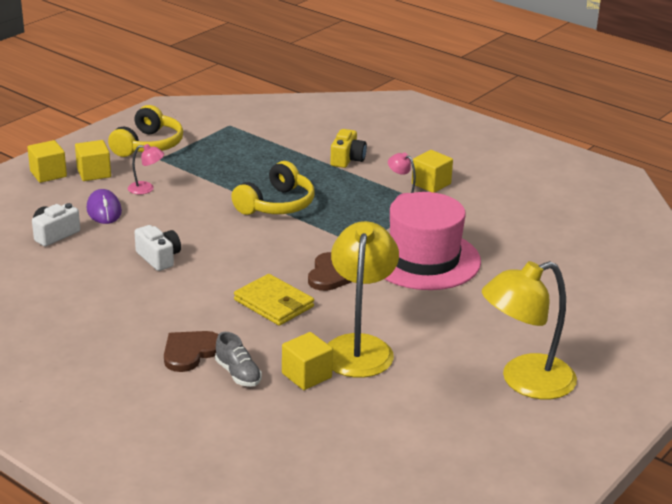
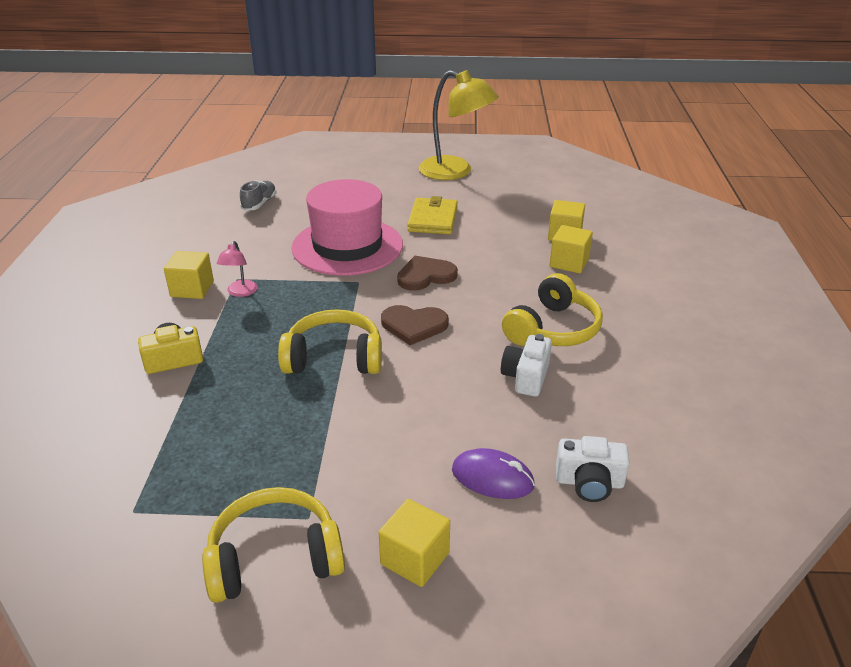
camera: 125 degrees left, 5 degrees up
(48, 174) = (469, 611): yellow cube -> yellow cube (569, 263)
(104, 210) = (492, 478): purple mouse -> purple mouse turned 75 degrees clockwise
(146, 188) = (402, 476): pink lamp -> none
(188, 293) = (553, 329): none -> yellow headphones
(190, 352) = (618, 289): brown heart -> brown heart (414, 325)
(238, 374) = (606, 259): grey shoe -> grey shoe (259, 204)
(274, 303) = (504, 283): yellow wallet -> yellow wallet (433, 219)
(359, 347) = (503, 230): yellow lamp -> none

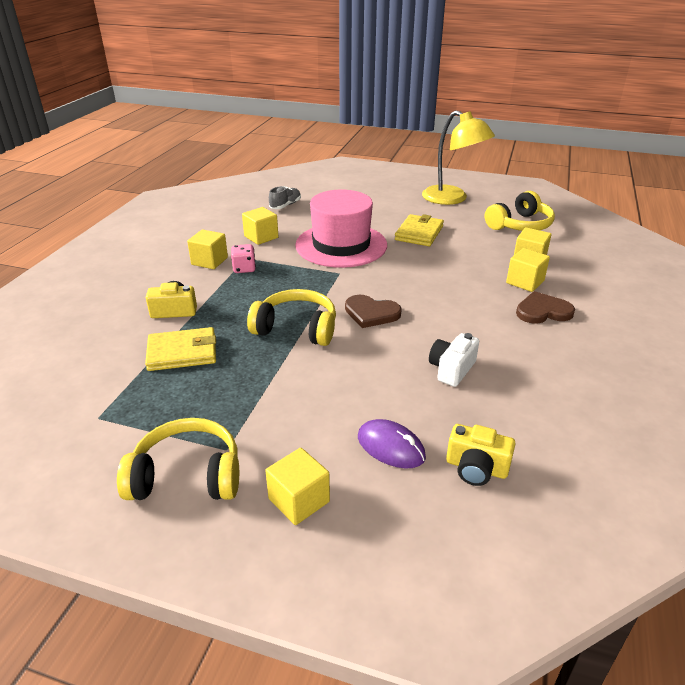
camera: 15 degrees right, 0 degrees up
(206, 411) = (182, 352): none -> yellow wallet
(240, 292) = (244, 268): pink lamp -> pink dice
(245, 249) = (261, 237): none -> yellow cube
(425, 276) = (396, 276): brown heart -> brown heart (543, 311)
(553, 329) = (490, 334): yellow headphones -> yellow headphones (520, 225)
(589, 482) = (476, 468): white camera -> yellow camera

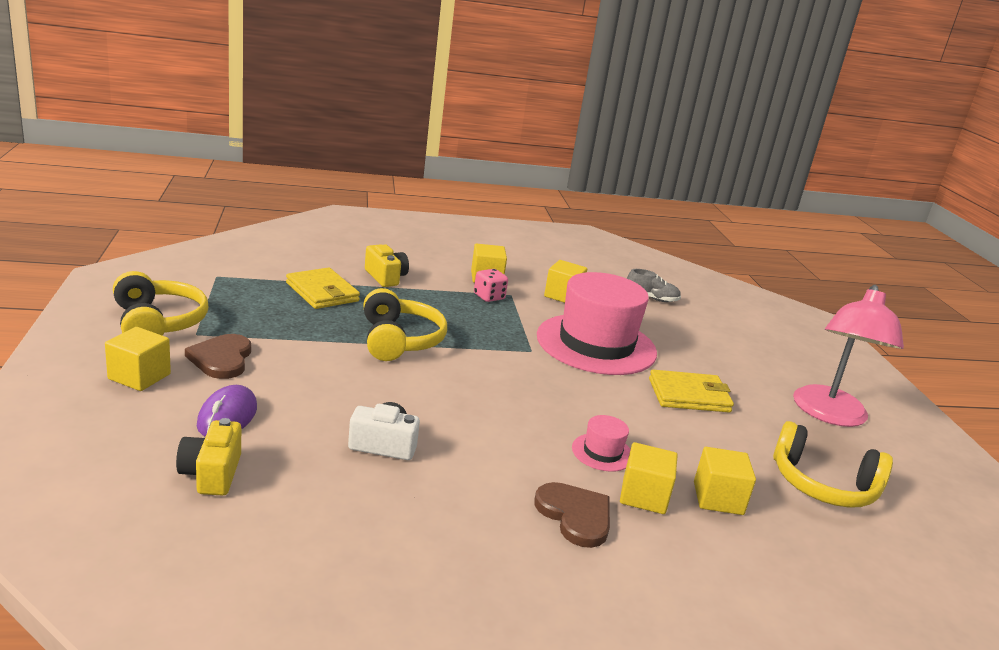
camera: 60 degrees right, 10 degrees down
(371, 313) = (462, 380): brown heart -> brown heart (222, 359)
(452, 199) = (829, 415): yellow lamp -> pink lamp
(477, 282) = (602, 452): none -> pink hat

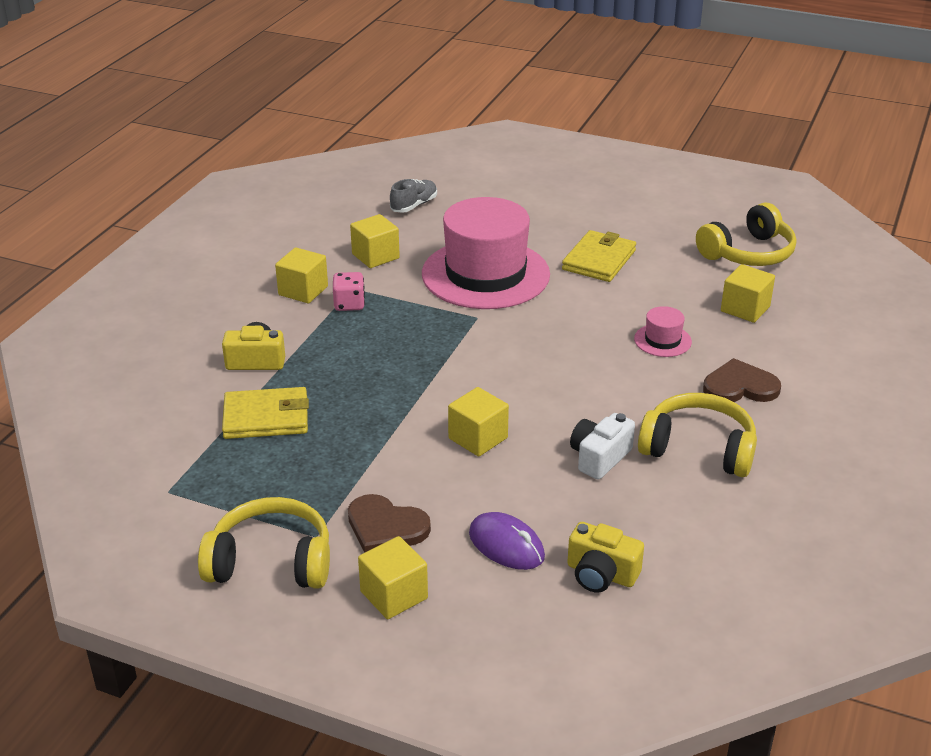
camera: 55 degrees left, 10 degrees up
(399, 340) = (411, 393): yellow headphones -> yellow headphones (698, 449)
(643, 496) = (728, 343): yellow cube -> yellow cube (478, 438)
(829, 415) = (660, 204): pink lamp -> none

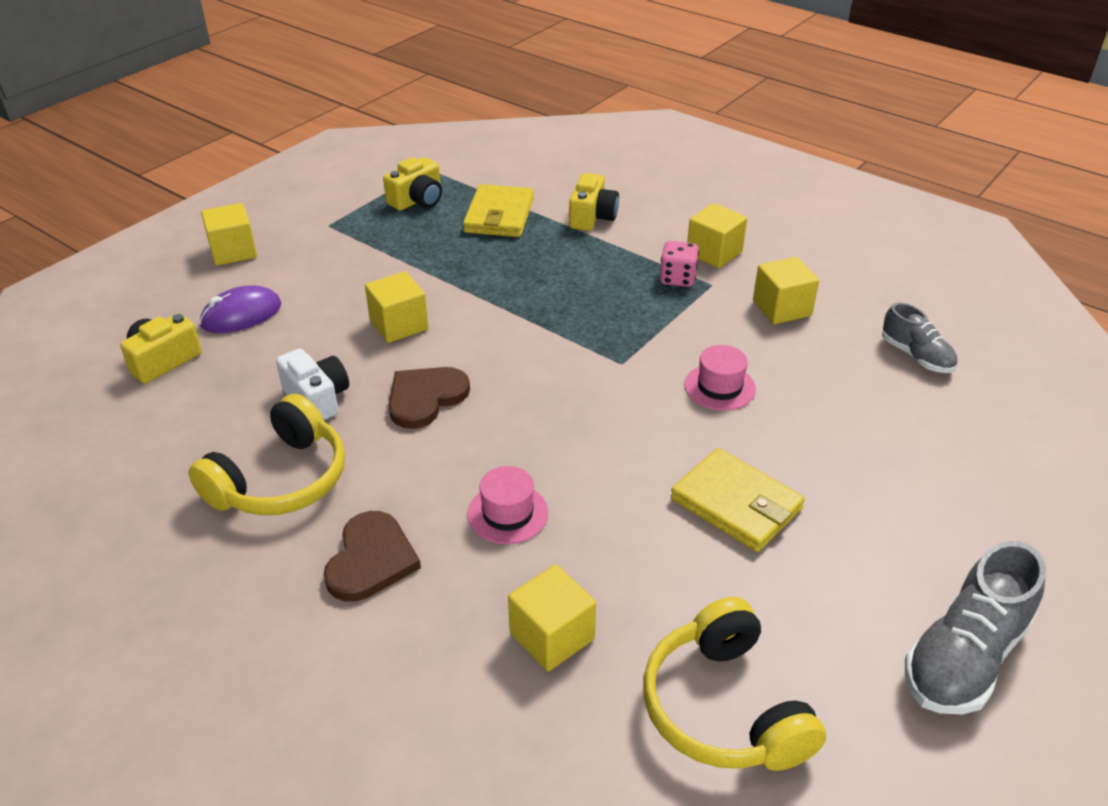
camera: 105 degrees right, 5 degrees up
(246, 481) = (417, 200): none -> yellow camera
(271, 561) = (314, 204): yellow headphones -> none
(385, 527) = (313, 257): brown heart -> brown heart (425, 398)
(485, 274) = (719, 387): pink hat -> pink hat, size x0.41
(665, 193) = (964, 657): none -> grey shoe

